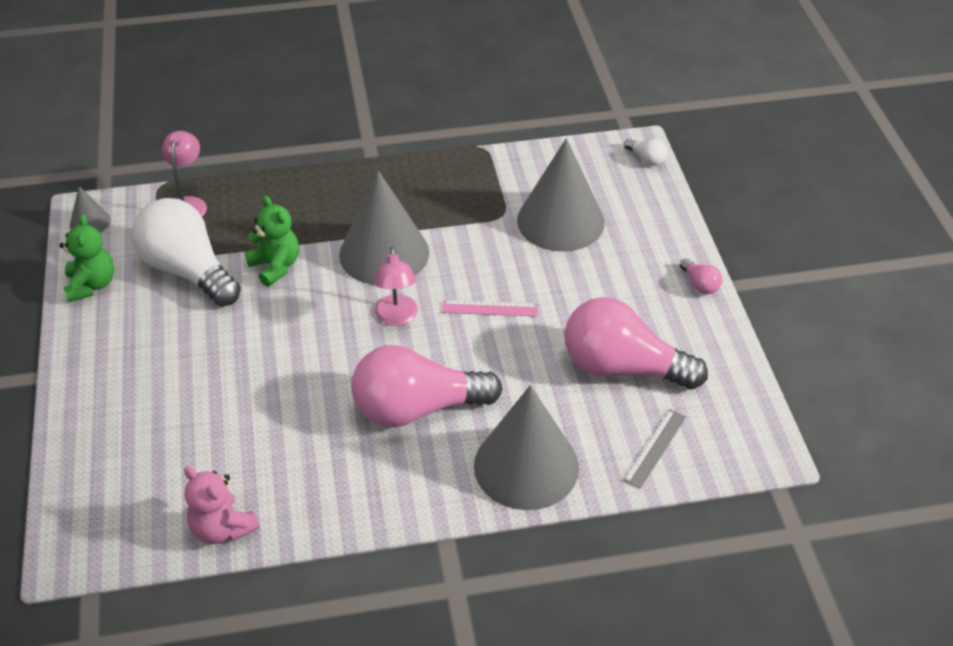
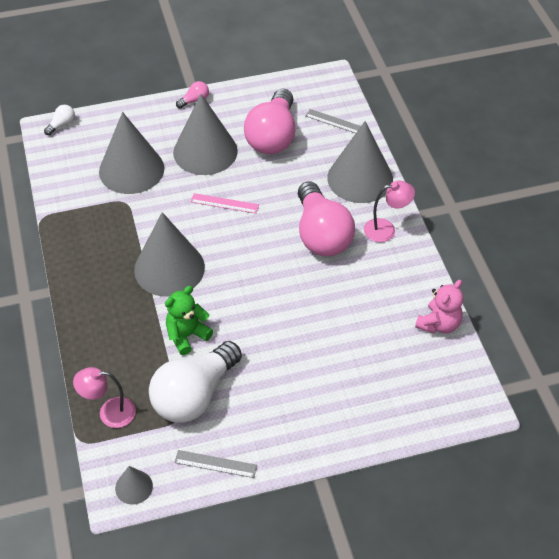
camera: 95 degrees left, 5 degrees up
(91, 285) = (215, 464): green teddy bear -> grey ruler
(397, 317) = (238, 253): pink lamp -> pink lamp (386, 229)
(490, 308) = (224, 203): pink ruler -> pink ruler turned 75 degrees counterclockwise
(592, 292) = (205, 151): none -> grey cone

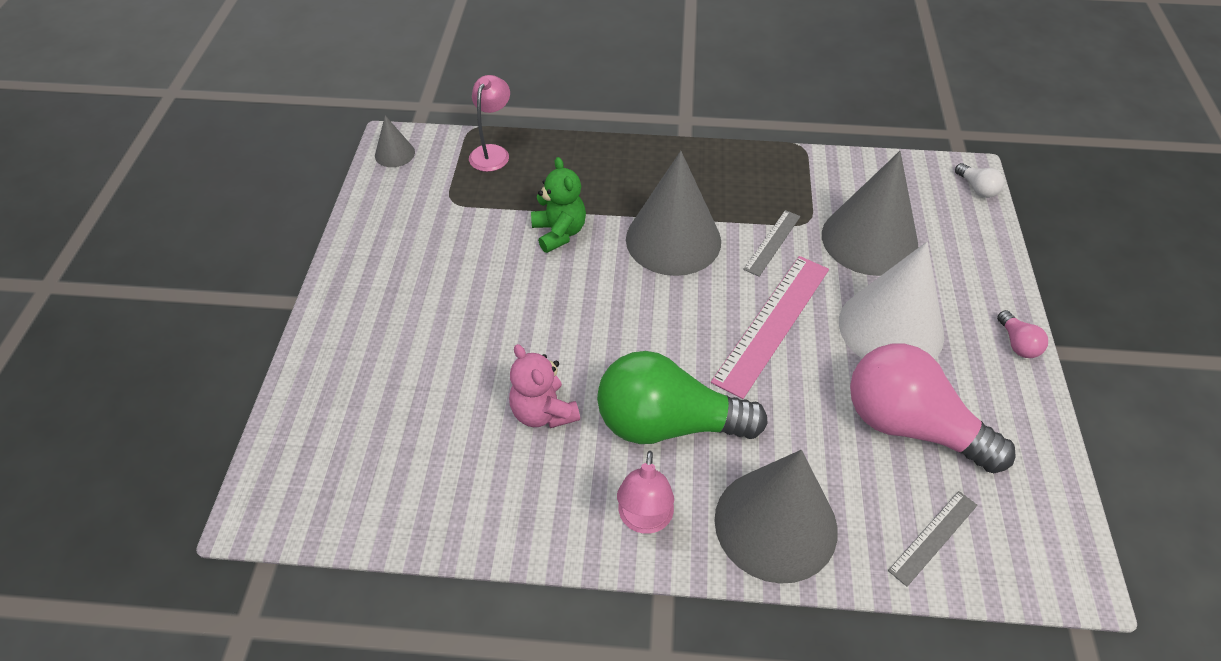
camera: 110 degrees right, 0 degrees up
(194, 395) = (472, 220): white light bulb -> none
(205, 151) = (891, 328): grey cone -> white cone
(215, 464) = (376, 217): grey ruler -> grey ruler (772, 242)
(224, 203) = (772, 323): pink ruler -> pink ruler, size x1.86
(321, 234) = (667, 424): pink light bulb -> green light bulb
(439, 324) = (424, 519): pink teddy bear -> pink teddy bear (543, 412)

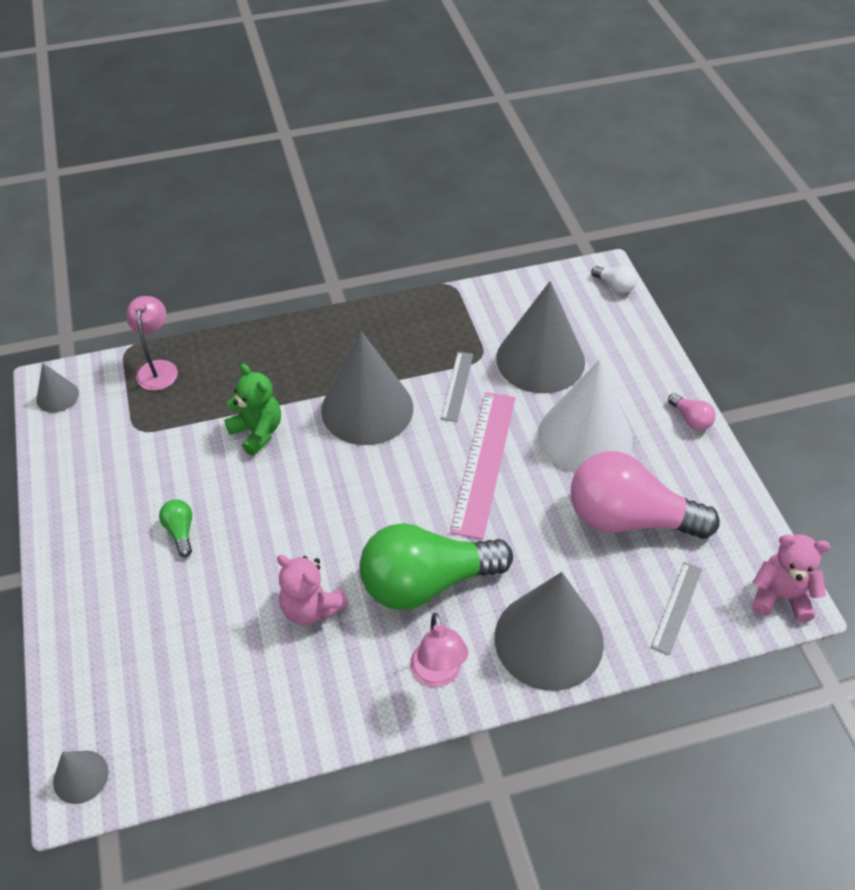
camera: 20 degrees left, 0 degrees up
(265, 500) = (80, 776): none -> grey cone
(451, 302) = (180, 531): none -> green light bulb
(1063, 565) = (780, 596): none -> pink teddy bear

